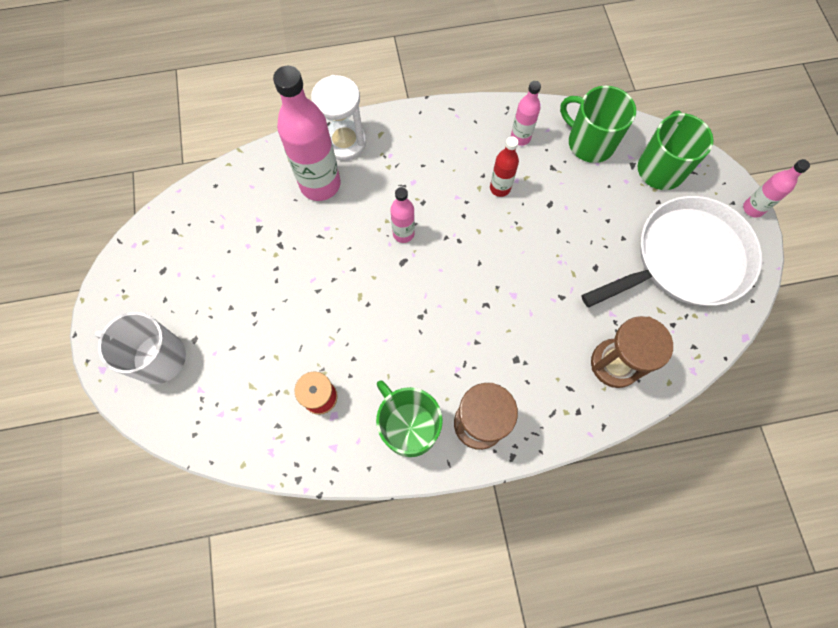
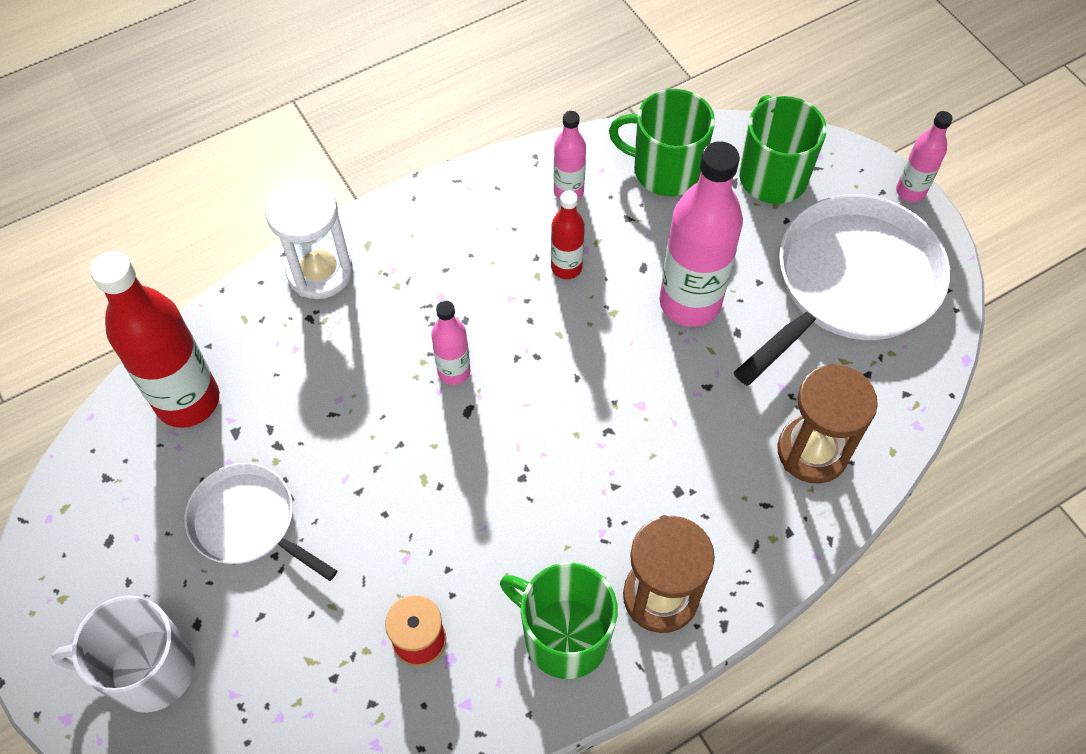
camera: 20 degrees left, 10 degrees down
(237, 199) = (188, 401): none -> red bottle
(245, 287) = (248, 522): none -> white pan
(320, 184) = (305, 341): pink bottle -> pink bottle (690, 303)

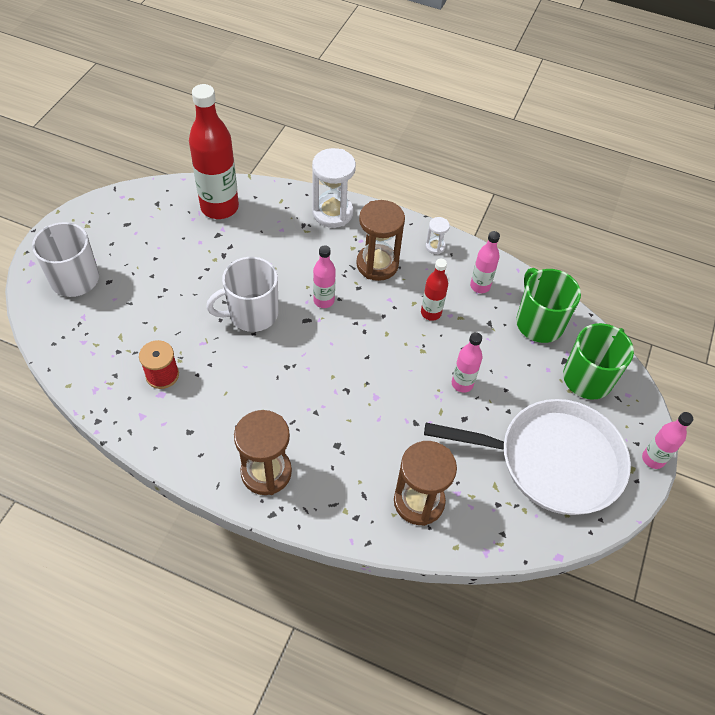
camera: 50 degrees right, 5 degrees down
(248, 522) = (174, 268): white pan -> none
(406, 469) = (252, 314): none -> white mug
(446, 276) = (377, 264): none -> brown hourglass
(472, 196) = (435, 246): none -> white hourglass
(564, 636) = (210, 438): green mug -> none
(690, 303) = (462, 384): pink bottle -> pink bottle, size x0.51

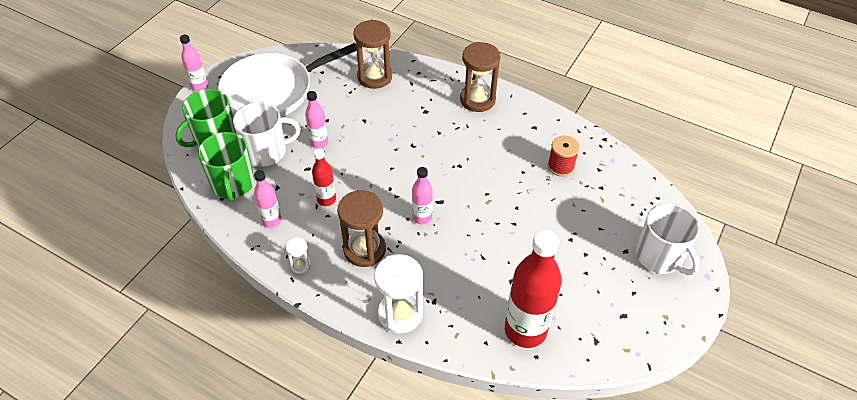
camera: 170 degrees left, 5 degrees down
(252, 314) = (488, 210): white mug -> white mug (266, 152)
(553, 461) = (272, 91): white pan -> white pan turned 45 degrees counterclockwise

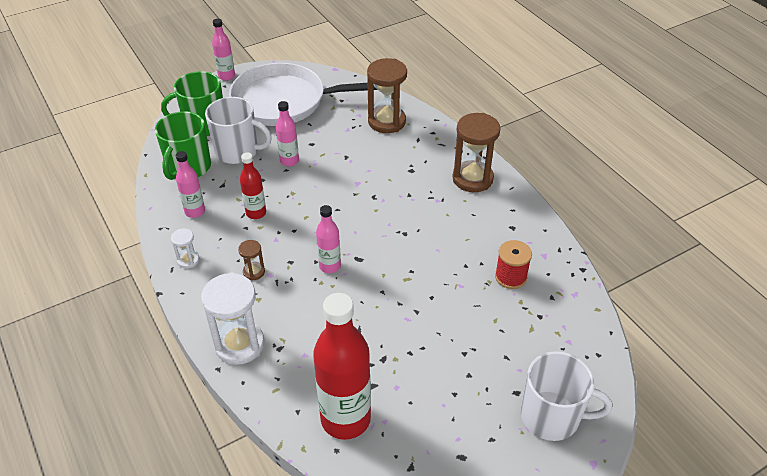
camera: 30 degrees right, 5 degrees down
(364, 250) = (254, 272): brown hourglass -> brown hourglass, size x0.48
(660, 256) = (552, 416): white mug -> white mug turned 75 degrees counterclockwise

